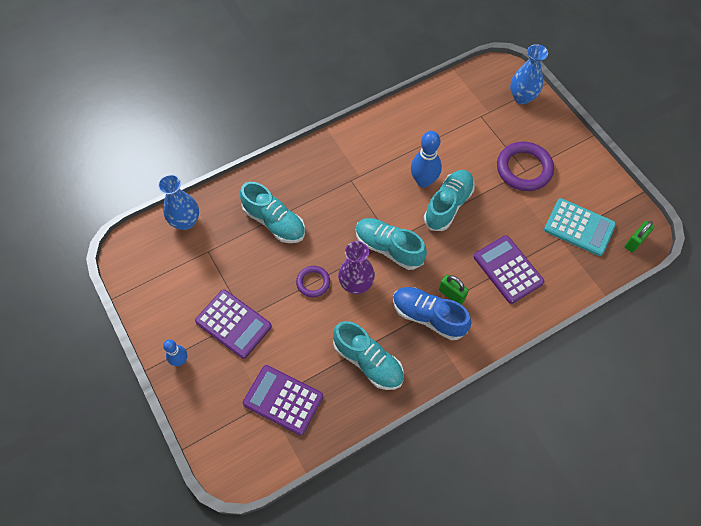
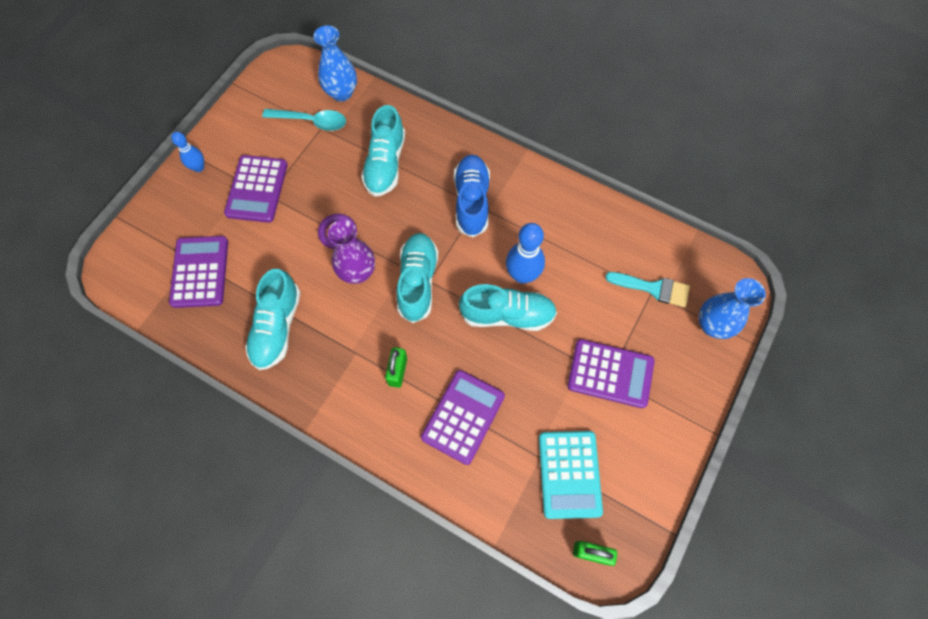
camera: 60 degrees right, 5 degrees up
(197, 255) = (311, 121): none -> turquoise spoon
(428, 316) = (358, 360): blue shoe -> blue shoe (471, 201)
(478, 113) = (653, 288): none -> turquoise brush
(524, 169) = (610, 373): purple ring -> purple calculator

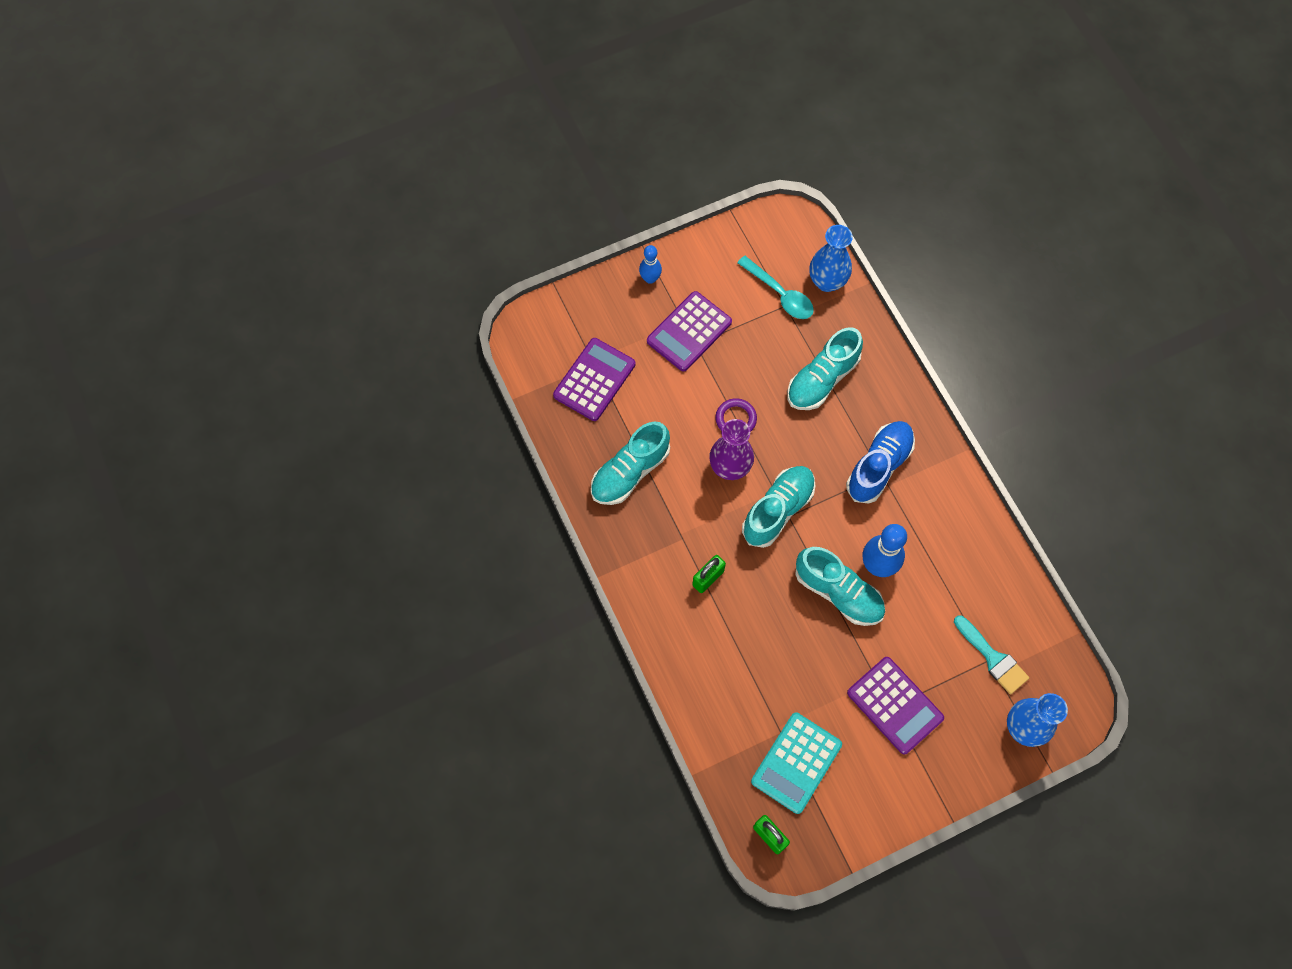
camera: 35 degrees right, 0 degrees up
(463, 417) = (738, 654): purple calculator -> none

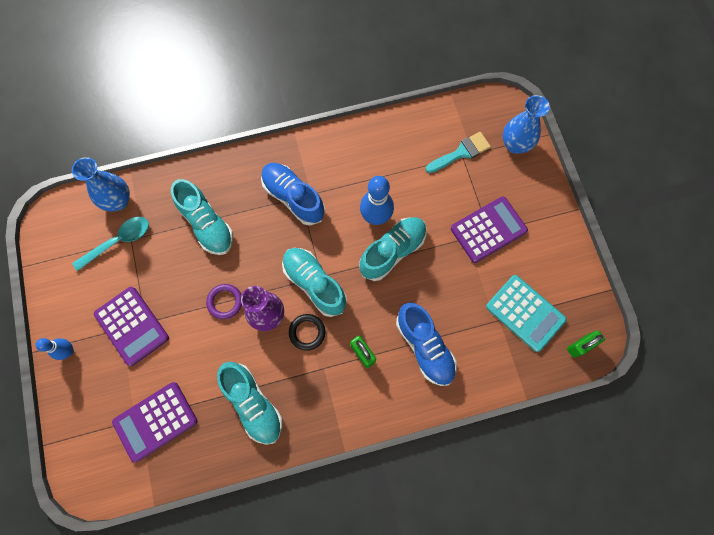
camera: 80 degrees left, 5 degrees up
(594, 380) = (155, 421): purple calculator -> purple calculator turned 75 degrees counterclockwise
(719, 513) = (307, 332): none -> black ring
(729, 647) = (425, 347): none -> blue shoe

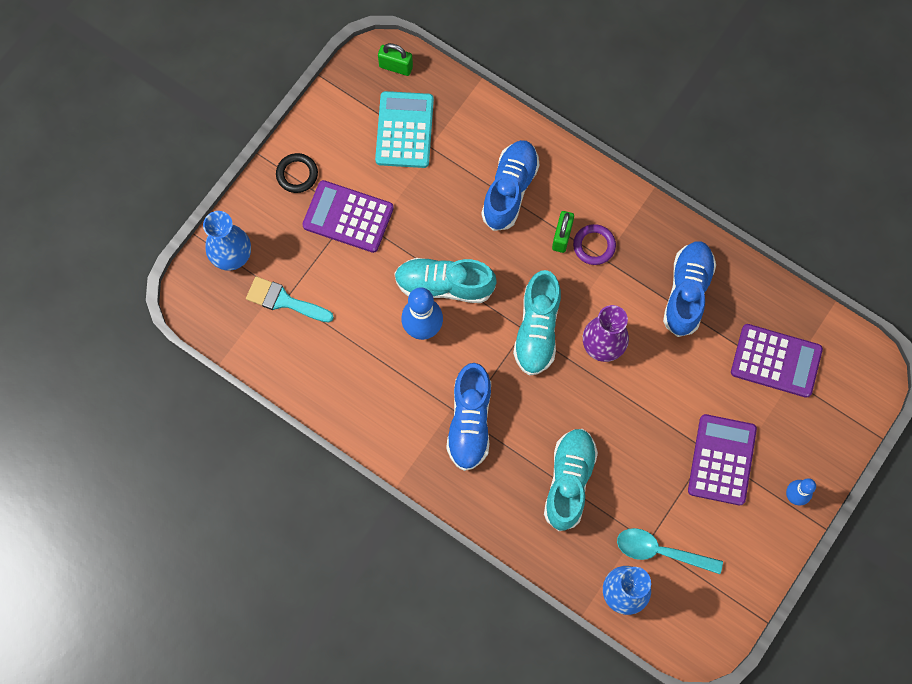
camera: 130 degrees left, 0 degrees up
(225, 302) = (625, 395): purple ring -> purple ring (594, 246)
(253, 404) = (687, 292): turquoise shoe -> blue shoe
(307, 332) = (586, 299): black ring -> black ring (297, 174)

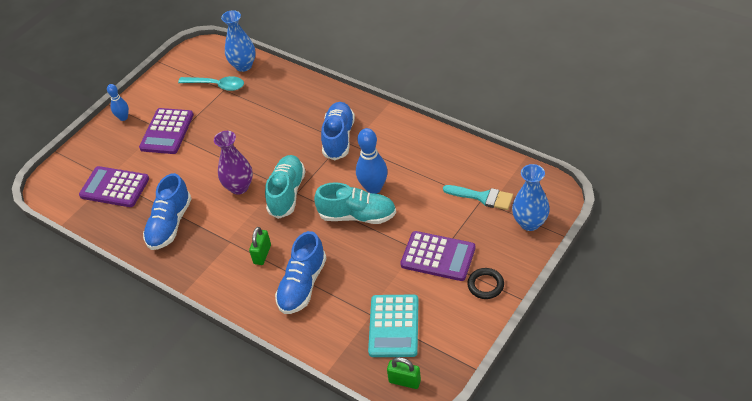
camera: 175 degrees left, 25 degrees down
(569, 481) = (272, 113): turquoise shoe -> none
(594, 246) = (237, 250): purple ring -> none

